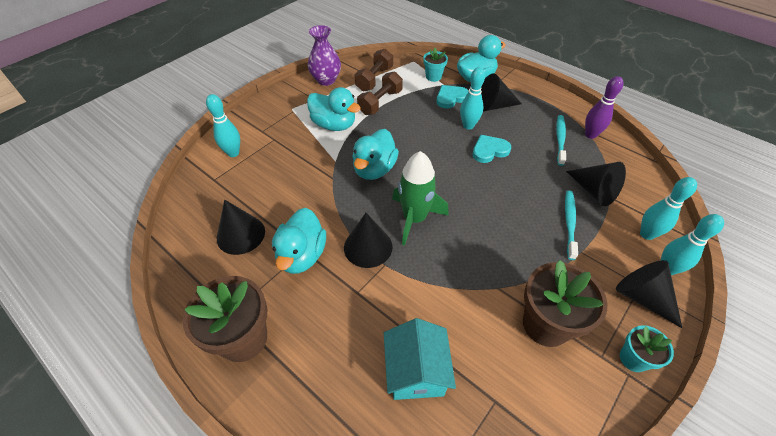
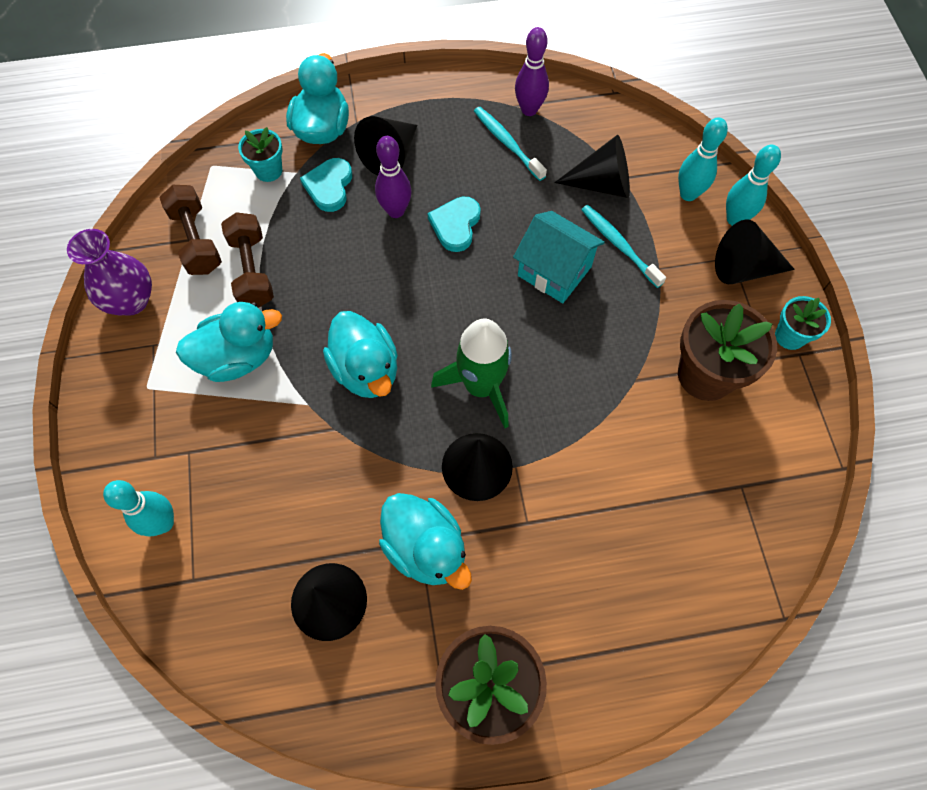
camera: 50 degrees left, 15 degrees up
(416, 372) = (662, 533): turquoise house -> turquoise house (554, 271)
(468, 126) = (395, 211): turquoise bowling pin -> purple bowling pin

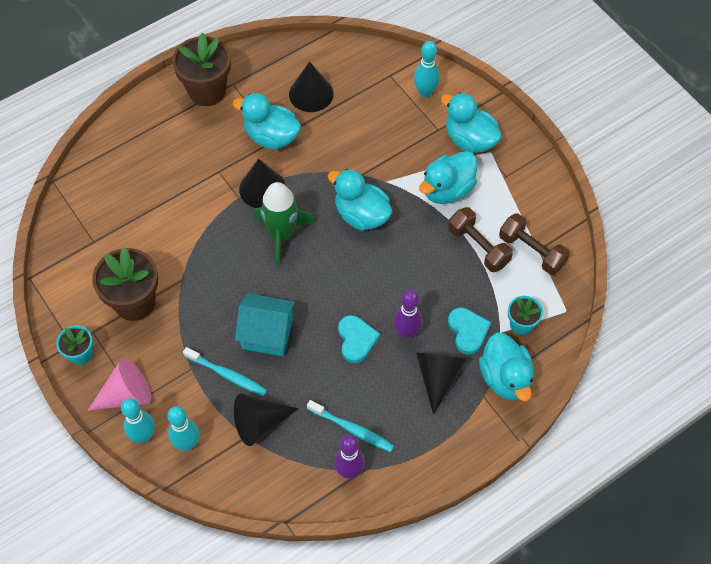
camera: 155 degrees right, 5 degrees down
(131, 300) = (542, 195): purple vase -> none
(159, 416) = (469, 140): none -> turquoise duck
(744, 268) = (126, 395): black cone -> pink cone

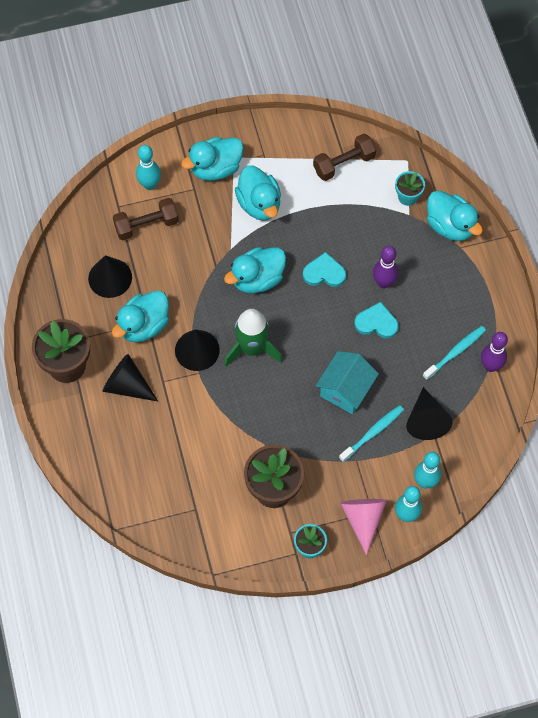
camera: 70 degrees left, 5 degrees up
(438, 377) = (432, 274): black cone -> black cone (127, 385)
(468, 331) = (399, 237): turquoise heart -> turquoise heart (324, 273)
(478, 247) = (324, 201): brown dumbbell -> brown dumbbell (146, 225)
(505, 378) = (450, 226): turquoise duck -> turquoise duck turned 45 degrees clockwise

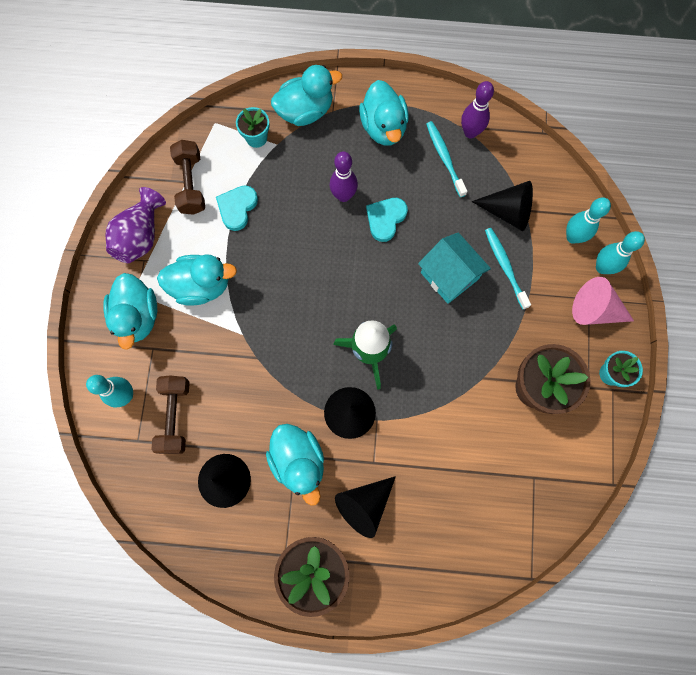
camera: 70 degrees left, 10 degrees up
(257, 279) = (290, 319): turquoise duck -> turquoise duck (383, 127)
(283, 145) = (141, 236): none -> purple vase
(324, 273) = (309, 249): turquoise heart -> turquoise heart (237, 208)

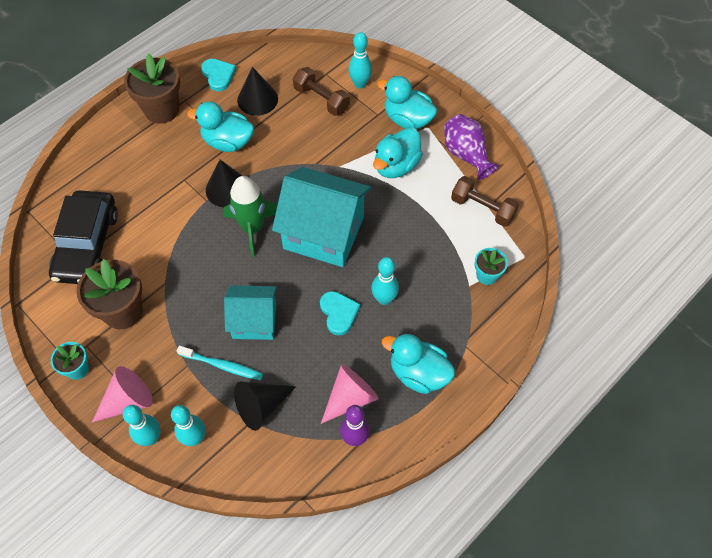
camera: 130 degrees right, 15 degrees down
(237, 208) = (437, 224): turquoise heart -> turquoise heart (218, 75)
(305, 111) = (482, 326): turquoise duck -> none
(323, 290) = (323, 233): none -> turquoise house
(343, 196) = (384, 299): purple bowling pin -> turquoise bowling pin
(364, 505) = (166, 157): black cone -> none
(444, 158) = (350, 397): turquoise toothbrush -> pink cone
(511, 483) = (87, 244): none -> black car

